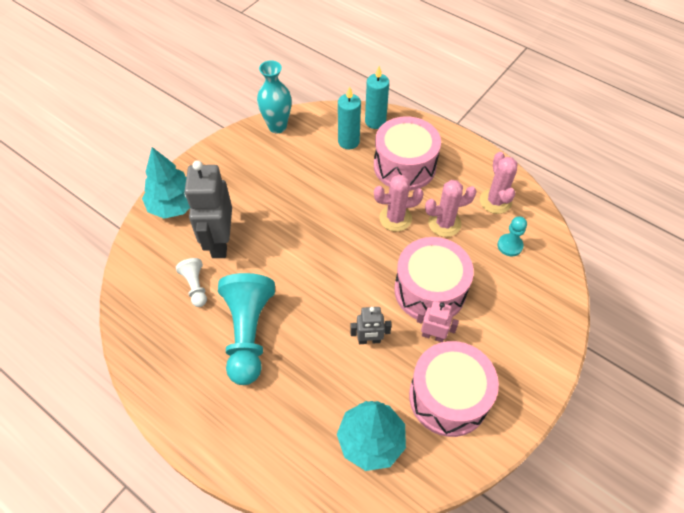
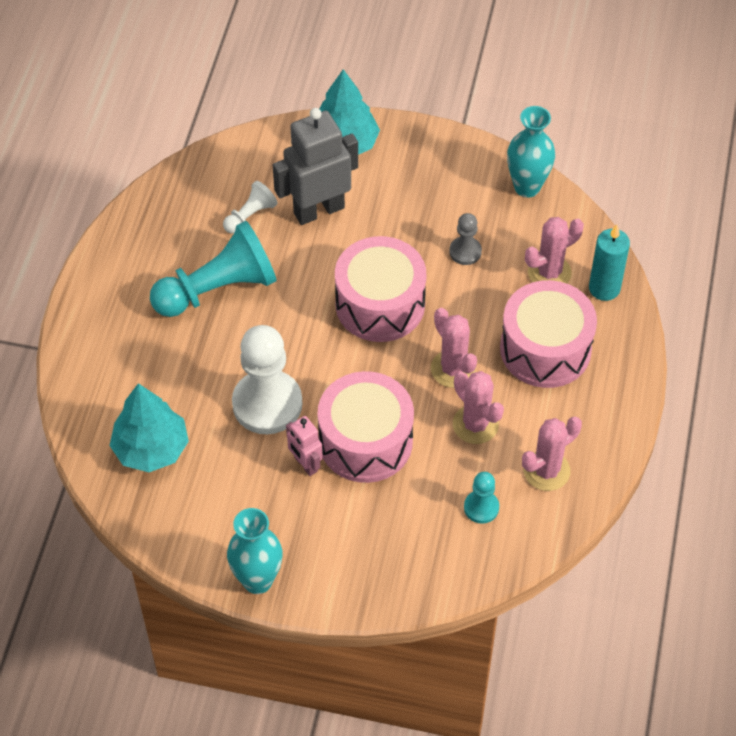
camera: 65 degrees right, 0 degrees up
(307, 176) = (465, 252): none -> grey pawn
(348, 142) = (549, 272): turquoise candle -> pink cactus
(369, 340) = (267, 404): grey robot -> white pawn
(433, 335) = (305, 464): pink robot -> pink robot turned 150 degrees clockwise
(448, 397) = (235, 504): pink drum -> pink drum (380, 304)
(521, 407) = (257, 580): none -> turquoise vase

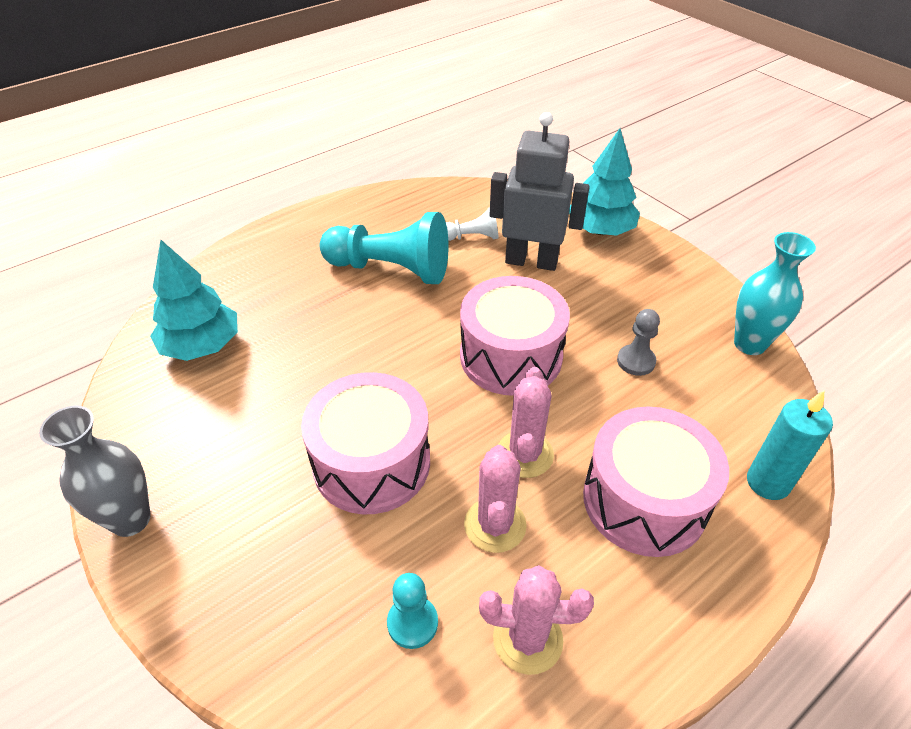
camera: 40 degrees right, 10 degrees down
(257, 580) = (130, 519): turquoise vase -> grey vase
(267, 404) = (327, 372): white pawn -> none
(305, 464) = (297, 444): pink robot -> none
(549, 272) = (712, 429): pink cactus -> none

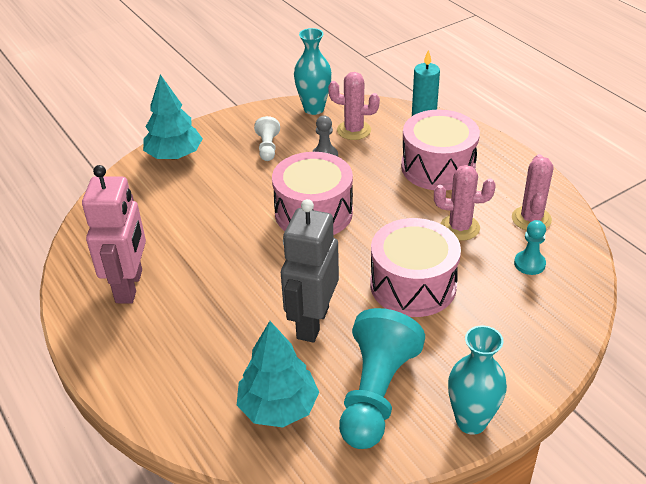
camera: 85 degrees left, 5 degrees down
(130, 519) = (471, 421): grey vase -> turquoise vase
(382, 229) = (130, 286): none -> pink robot
(391, 269) = (194, 279): turquoise pawn -> turquoise pawn (376, 393)
(472, 237) = (161, 227): white pawn -> white pawn (267, 147)
(524, 454) = (404, 212): pink cactus -> pink cactus (354, 130)
(531, 261) = (204, 195): grey robot -> grey robot (312, 322)

